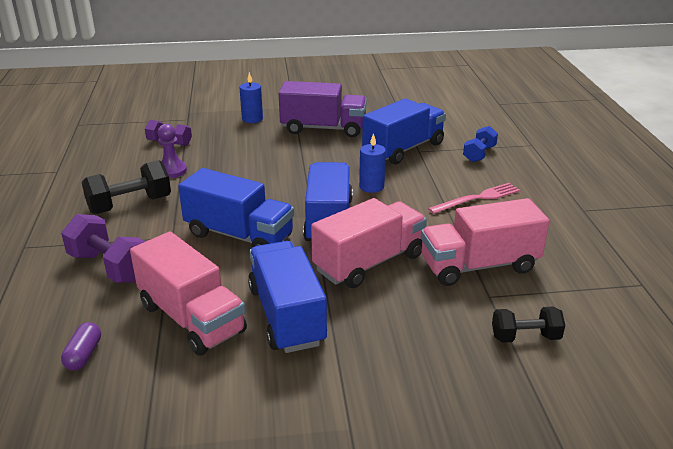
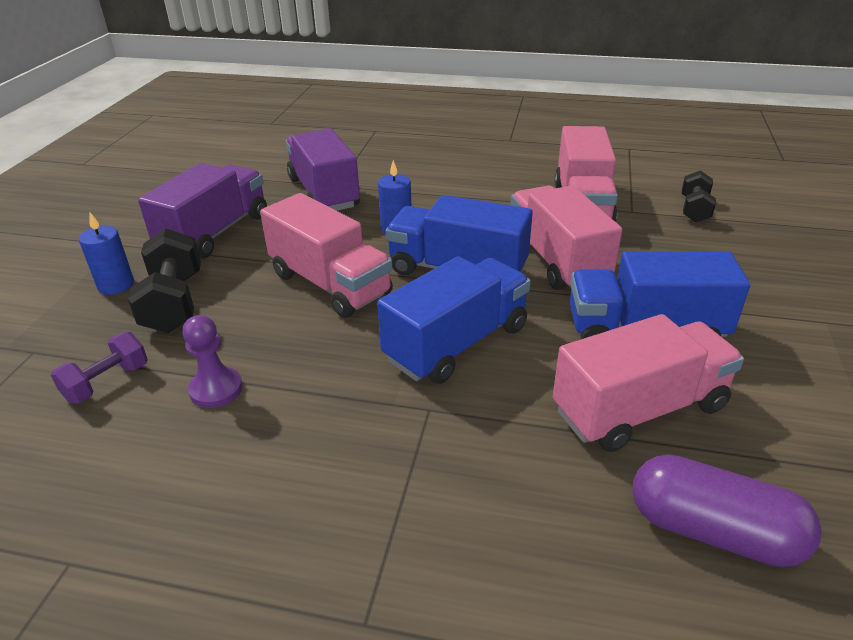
camera: 70 degrees left, 5 degrees up
(84, 355) = (713, 531): purple capsule -> purple capsule, size x1.90
(110, 267) = (487, 488): purple dumbbell -> none
(130, 205) = (299, 451): black dumbbell -> black dumbbell (174, 302)
(285, 178) = (330, 284): none -> pink truck
(403, 149) = (324, 193): blue truck -> purple truck
(477, 198) = (461, 178): pink fork -> none
(479, 154) = (372, 157): blue dumbbell -> none

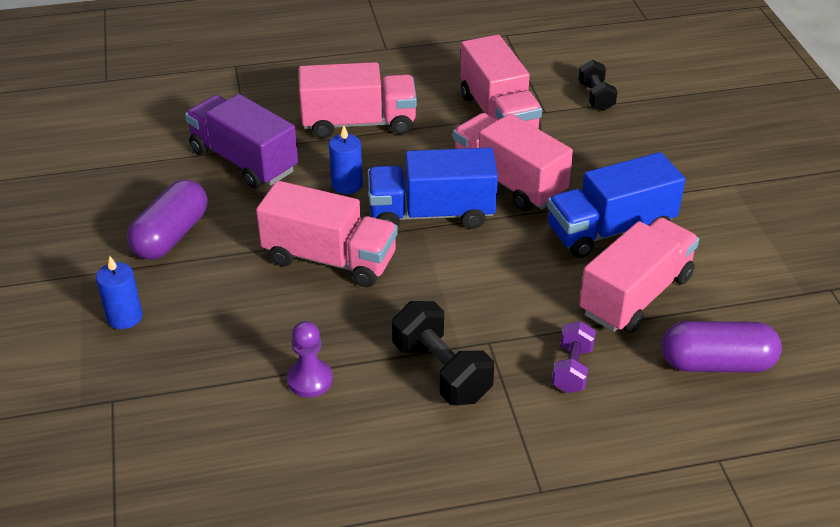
camera: 25 degrees left, 5 degrees up
(107, 382) = (210, 404): purple dumbbell -> purple dumbbell (572, 369)
(174, 302) = (200, 317): black dumbbell -> black dumbbell (441, 371)
(215, 233) = (171, 235): purple truck -> purple capsule
(444, 186) = (359, 123): none -> pink truck
(457, 343) = (475, 283): blue truck -> none

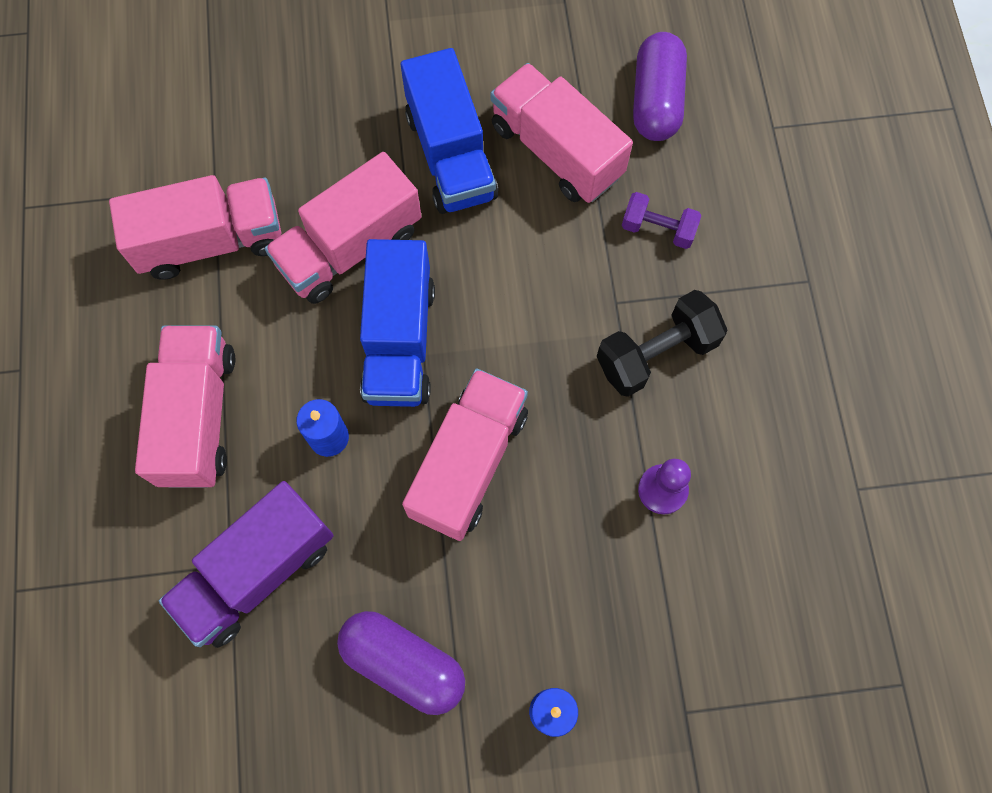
camera: 85 degrees left, 30 degrees up
(596, 97) = (194, 124): black dumbbell -> none

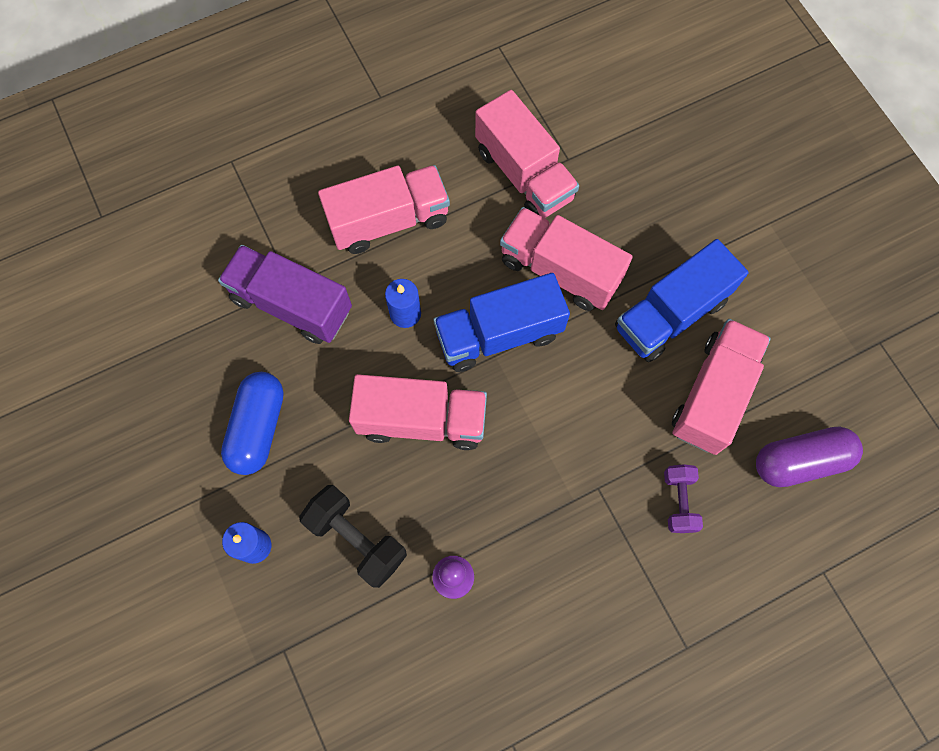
camera: 70 degrees right, 0 degrees up
(403, 663) = (258, 428): purple capsule -> blue capsule
(656, 354) = (566, 535): black dumbbell -> black dumbbell (357, 539)

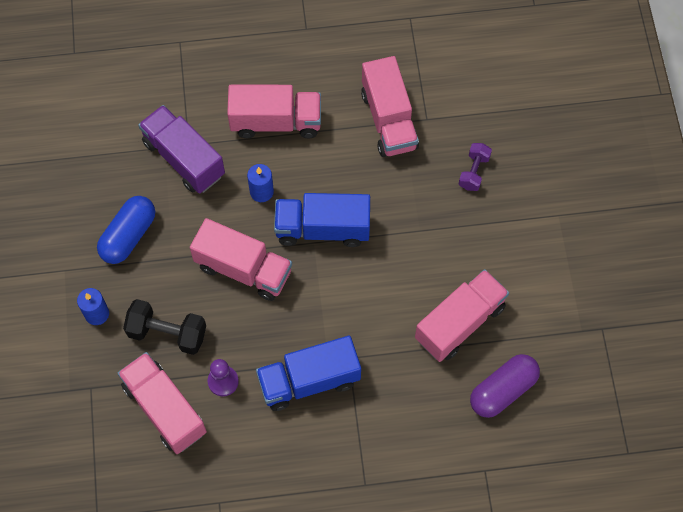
camera: 20 degrees right, 5 degrees down
(357, 539) = (167, 333): black dumbbell -> black dumbbell turned 45 degrees counterclockwise
(560, 270) = (386, 198): pink truck -> pink truck (165, 409)
(670, 314) = (454, 256): blue truck -> blue truck (309, 381)
(678, 501) = (402, 387): purple dumbbell -> purple dumbbell (474, 172)
(800, 461) = (503, 390): purple capsule -> purple capsule turned 45 degrees counterclockwise

